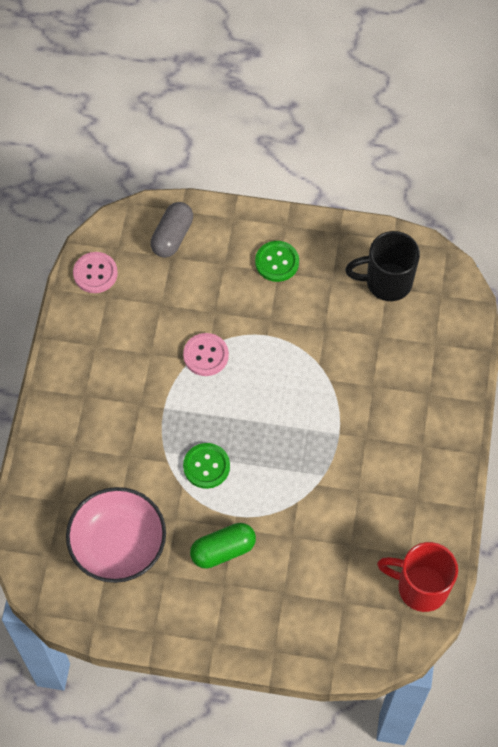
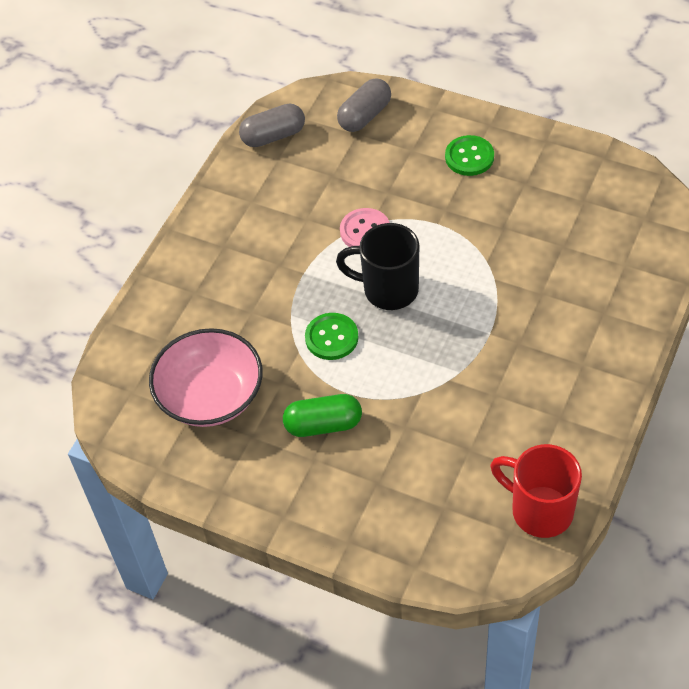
camera: 20 degrees right, 10 degrees down
(95, 273) = (273, 136): pink button -> grey capsule
(386, 282) = (585, 196): black mug -> black mug (388, 289)

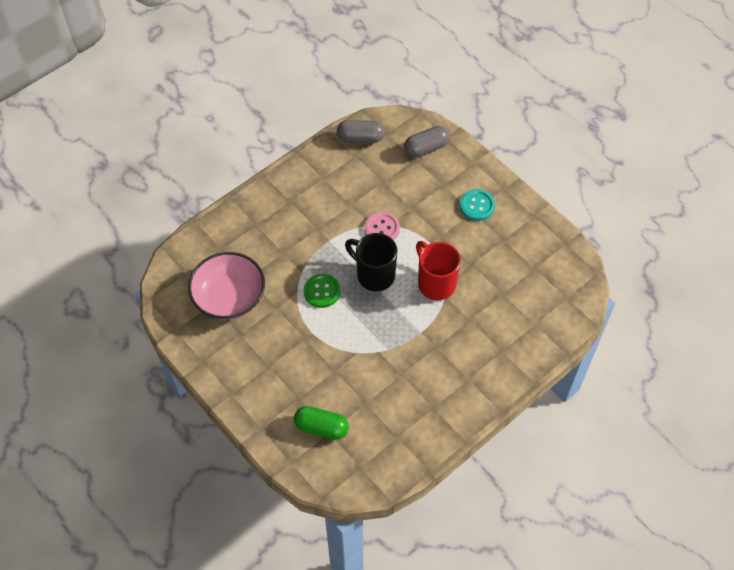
camera: 20 degrees right, 5 degrees up
(323, 425) = (286, 346): green capsule -> green capsule (321, 427)
(469, 157) = (477, 206): green button -> turquoise button
(539, 510) = (385, 462): red mug -> red mug (435, 283)

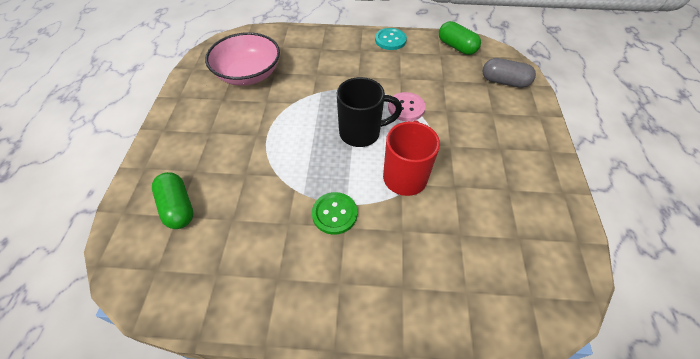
camera: 45 degrees right, 5 degrees down
(322, 291) = (309, 115): green button -> green button (334, 214)
(360, 138) = (456, 47): grey capsule -> green capsule
(374, 275) = (361, 133): black mug -> black mug turned 90 degrees clockwise
(477, 206) = (509, 147): turquoise button -> turquoise button (390, 40)

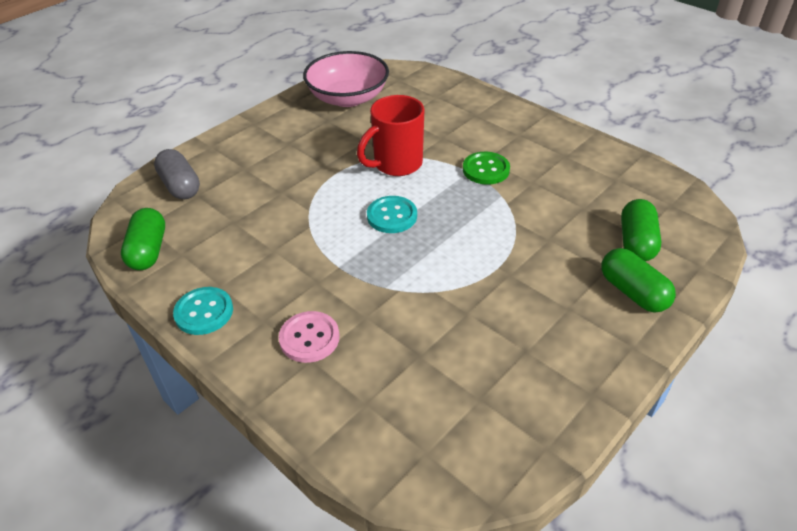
camera: 140 degrees left, 10 degrees down
(171, 163) = (633, 292): none -> green capsule
(248, 74) = (461, 375): pink bowl -> pink bowl (348, 98)
(361, 133) = (392, 216): black mug -> turquoise button
(406, 108) = (315, 215): pink button -> pink button (309, 338)

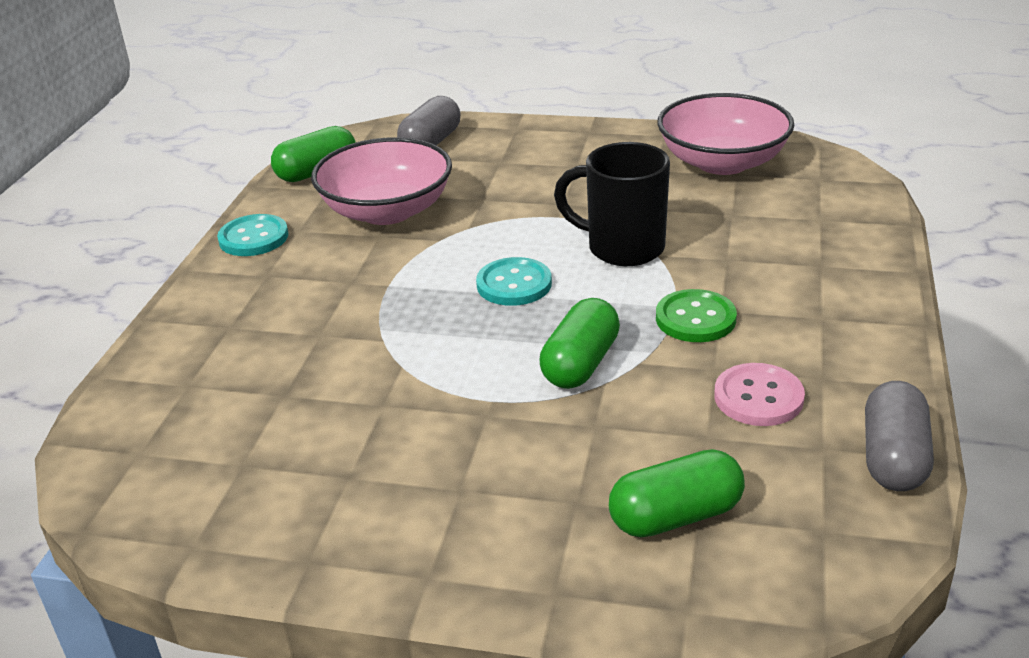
camera: 60 degrees right, 10 degrees down
(246, 236) = (387, 211): none -> pink bowl
(309, 338) = (260, 312): pink button -> pink button (758, 397)
(396, 164) = (622, 248): red mug -> black mug
(633, 292) = (549, 545): green capsule -> green capsule (580, 364)
(635, 164) = (893, 458): none -> grey capsule

